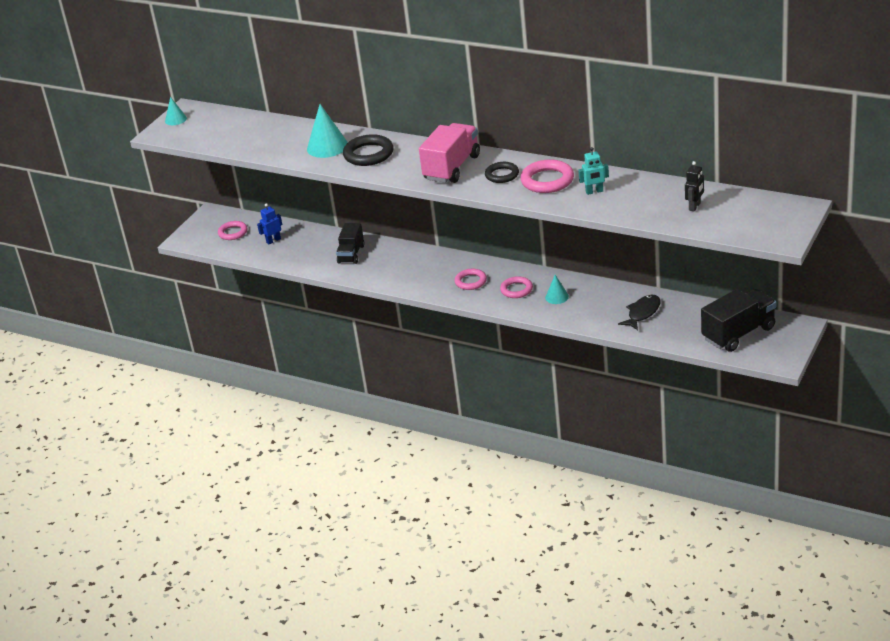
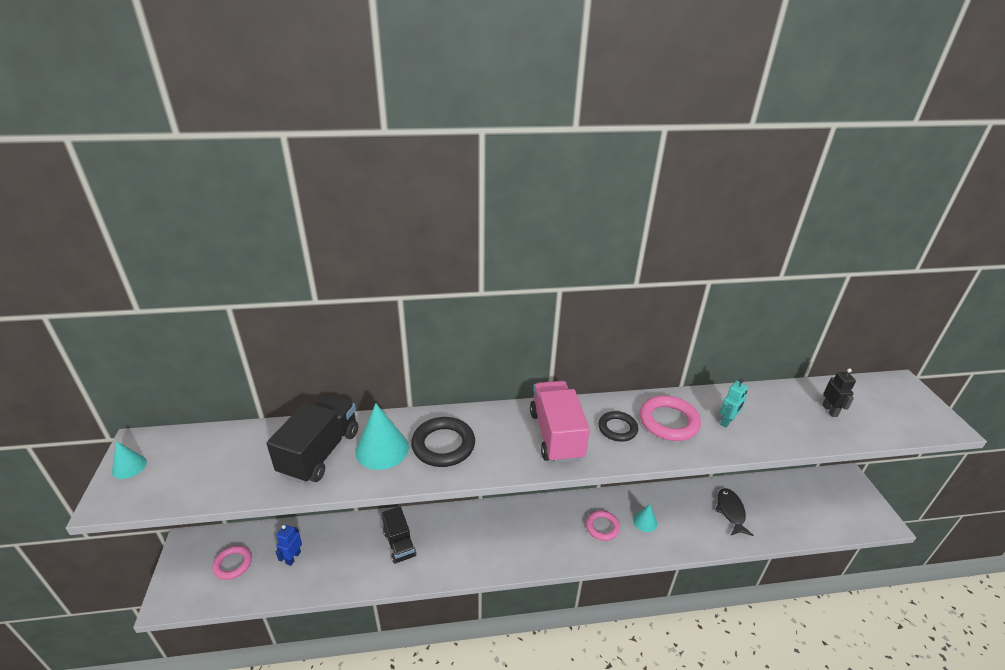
camera: 40 degrees left, 0 degrees up
(470, 281) = (551, 534): pink ring -> none
(738, 333) = (821, 504): black truck -> black truck (320, 452)

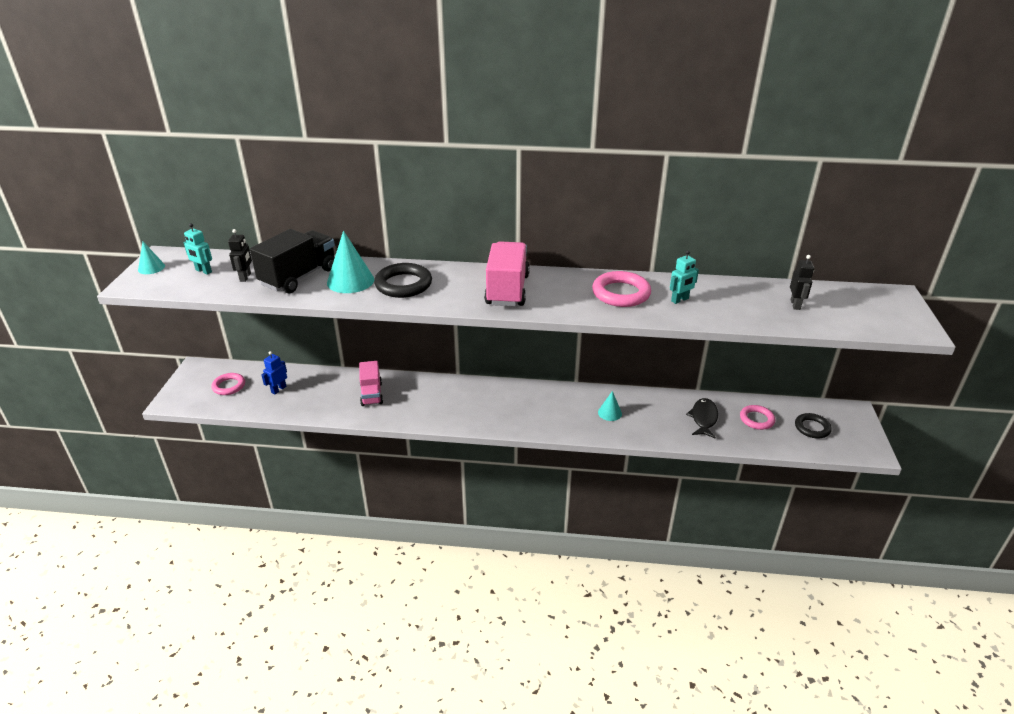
camera: 15 degrees right, 0 degrees up
(199, 462) = (203, 271): none -> turquoise robot
(255, 463) = (245, 277): none -> black robot
(399, 544) = (371, 394): black truck -> pink truck
(602, 527) = (565, 410): pink ring -> pink ring (756, 419)
(617, 428) = (568, 292): black ring -> black ring (812, 428)

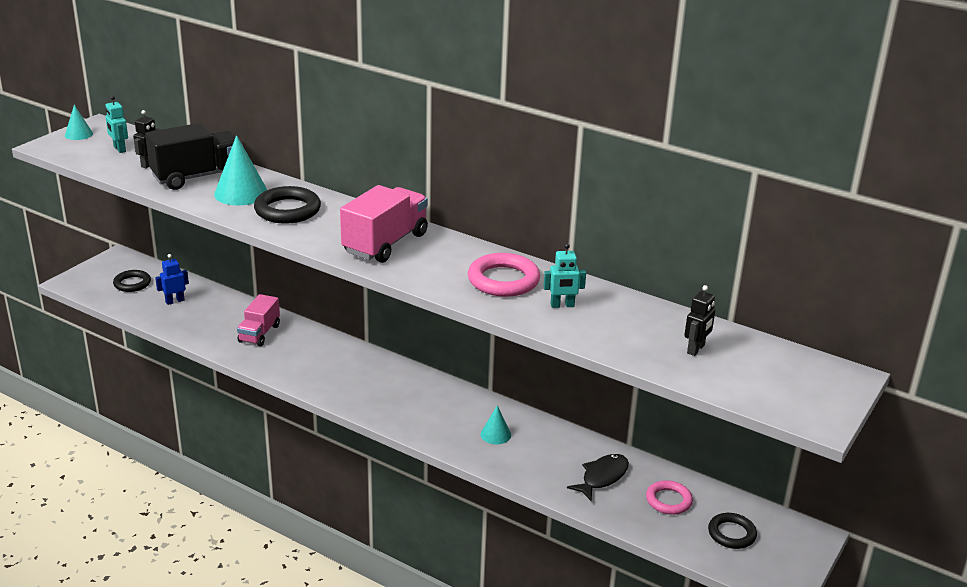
camera: 25 degrees right, 5 degrees down
(229, 386) = (132, 284): pink ring -> black ring

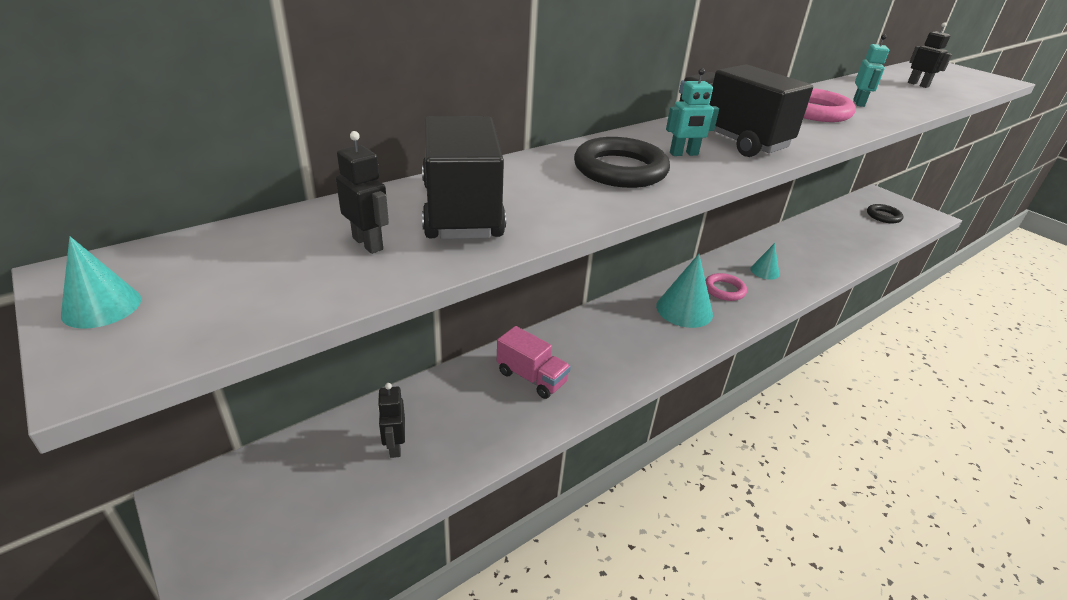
camera: 70 degrees left, 5 degrees up
(119, 149) = (256, 266): turquoise robot -> turquoise robot (684, 154)
(132, 284) = (300, 492): black ring -> none
(175, 301) = (394, 446): blue robot -> black robot
(241, 193) = (547, 189): turquoise cone -> turquoise cone (684, 310)
(385, 243) = (729, 138): pink truck -> black truck
(602, 477) = (824, 242): black fish -> none
(668, 500) = (849, 226): pink ring -> pink ring (724, 290)

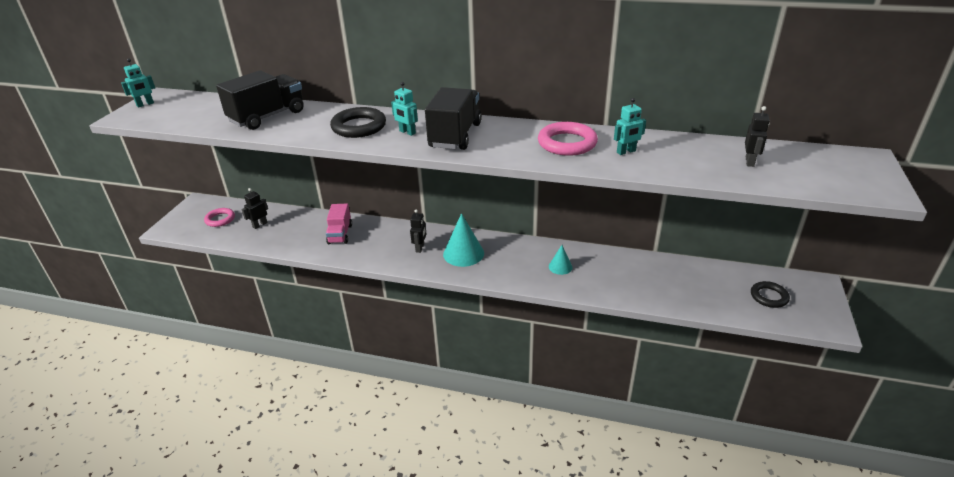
camera: 55 degrees right, 0 degrees up
(102, 306) = (145, 104): turquoise cone -> turquoise robot
(368, 243) = (221, 115): black robot -> black robot (420, 248)
(724, 290) = (509, 259): pink ring -> pink ring (220, 219)

